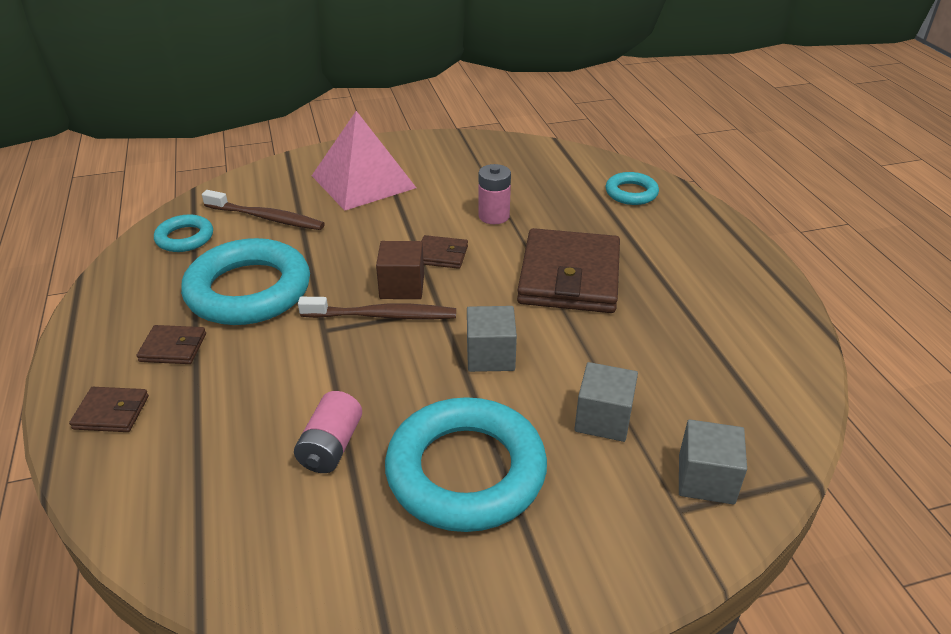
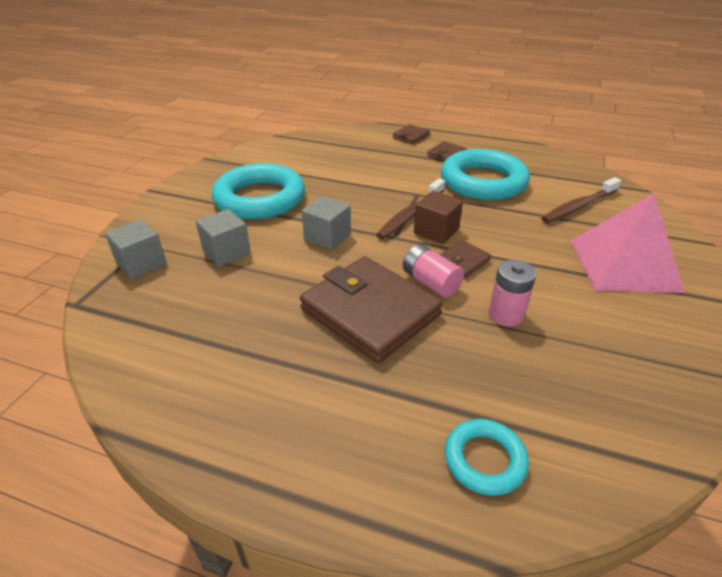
camera: 125 degrees right, 0 degrees up
(185, 238) = (567, 175): turquoise ring -> none
(331, 446) = (323, 173): pink battery -> pink battery (430, 282)

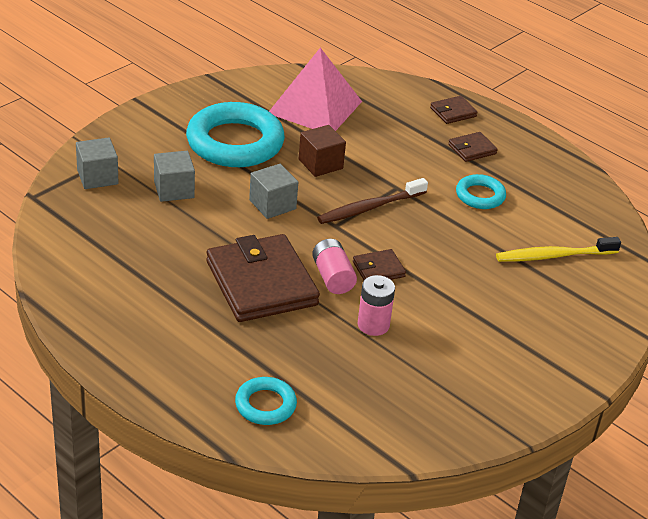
camera: 20 degrees right, 0 degrees up
(436, 231) = (380, 233): brown cube -> brown cube (320, 164)
(483, 182) = (480, 196): turquoise ring -> turquoise ring, size x0.50
(578, 206) = (554, 256): brown toothbrush -> yellow toothbrush
(624, 264) = (529, 324): pink pyramid -> pink pyramid (315, 107)

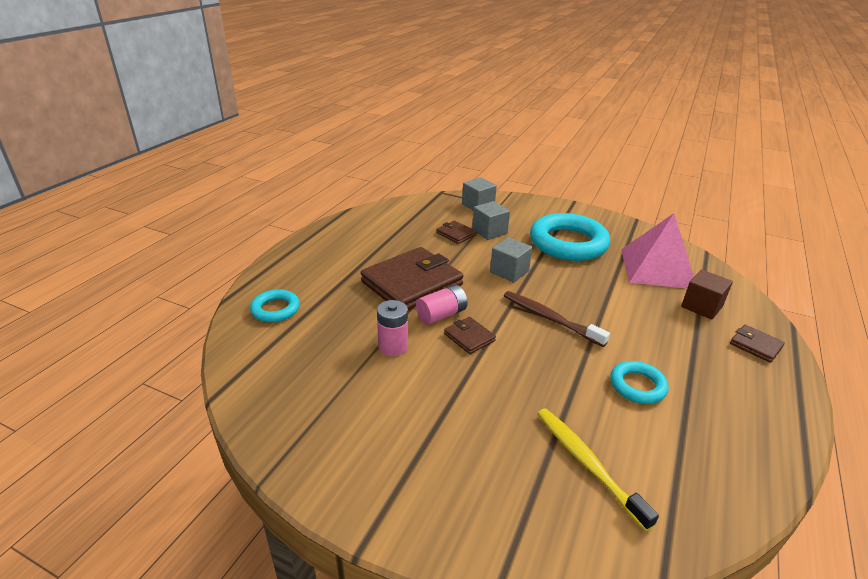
camera: 75 degrees right, 5 degrees down
(320, 164) = (583, 284): brown cube -> brown cube (701, 306)
(472, 149) = (709, 368): brown wallet -> brown wallet (455, 234)

